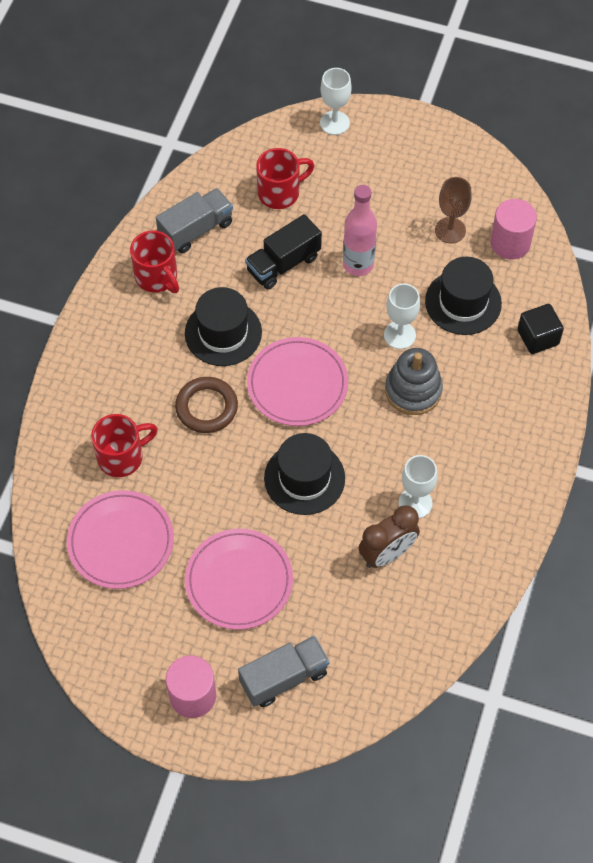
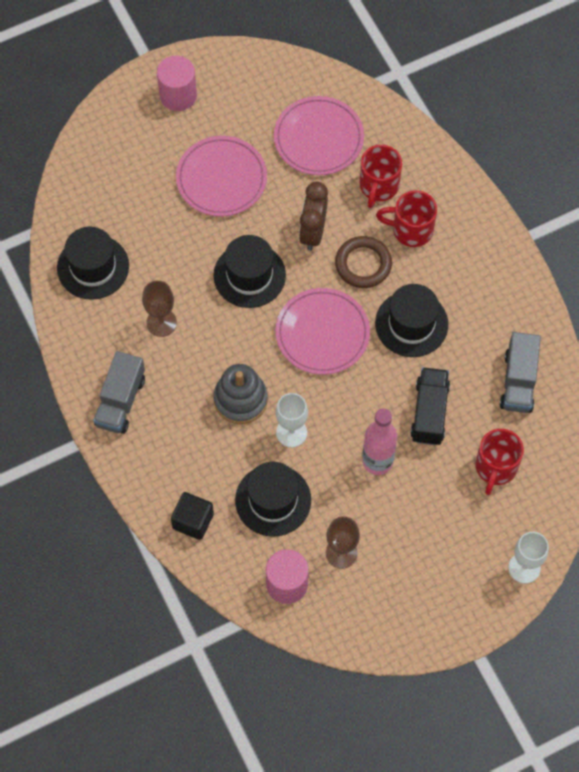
camera: 135 degrees right, 5 degrees up
(157, 277) = (502, 322): red mug -> red mug (411, 229)
(284, 678) = (135, 149): grey truck -> grey truck (120, 401)
(387, 554) = (147, 274): brown clock -> brown clock (313, 232)
(415, 503) = (161, 322): white goblet -> brown goblet
(426, 601) = (93, 267): none -> black hat

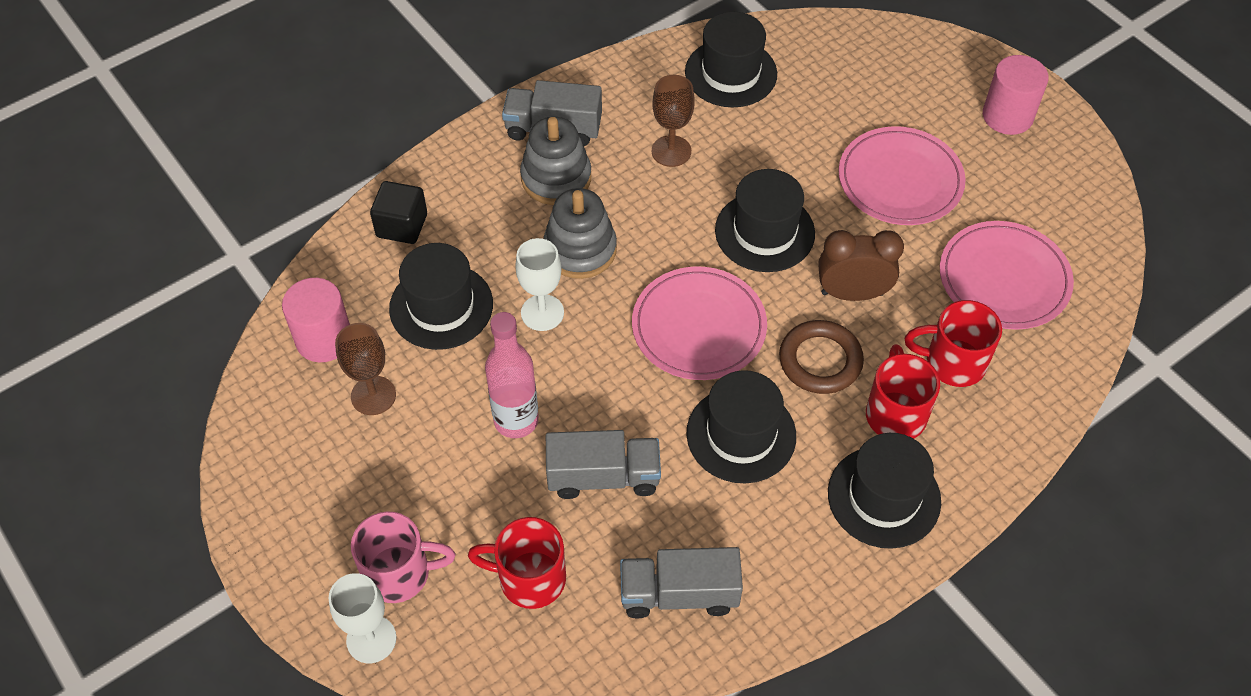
camera: 80 degrees right, 10 degrees down
(170, 406) = (556, 178): none -> grey stacking toy
(429, 412) = (603, 477): black truck -> grey truck
(469, 251) = (884, 497): none -> black hat
(481, 546) = (399, 573): none -> pink mug

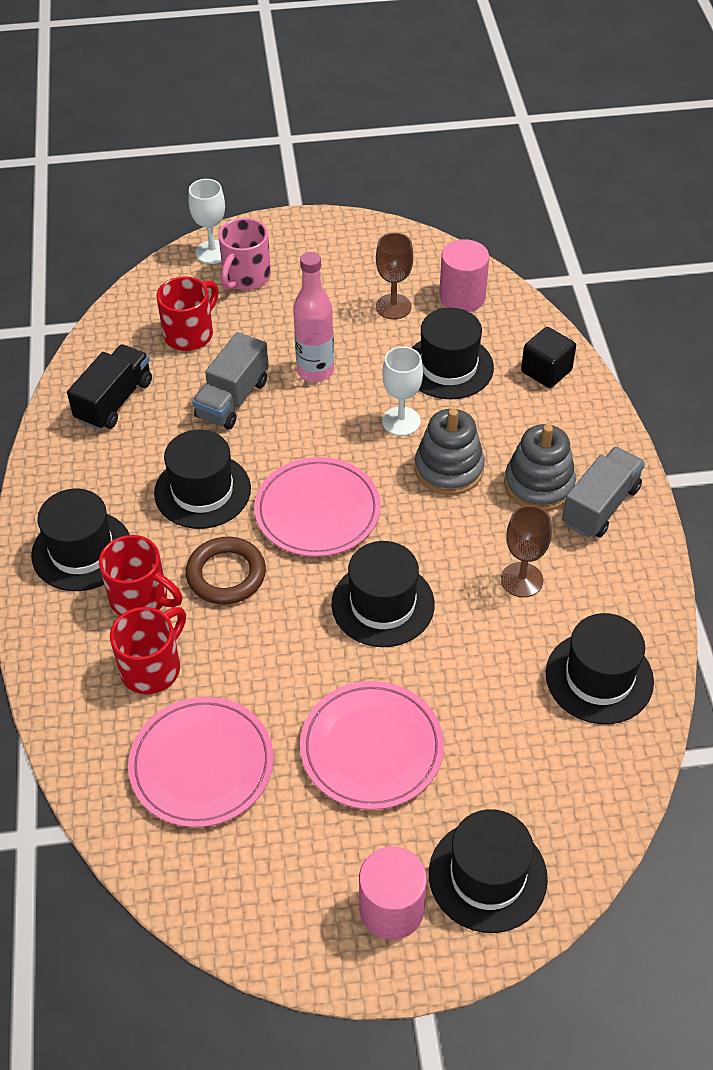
camera: 120 degrees right, 5 degrees down
(679, 594) = (114, 401): grey truck -> black truck
(852, 293) = (273, 634): brown clock -> none
(940, 76) = (487, 876): none -> black hat

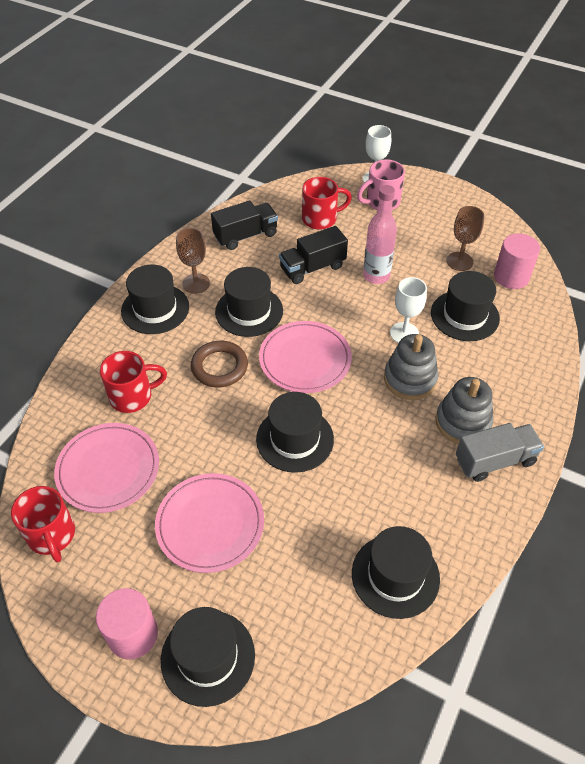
camera: 35 degrees right, 0 degrees up
(141, 598) = (161, 353): red mug -> red mug (52, 535)
(232, 399) = (312, 268): grey truck -> black truck
(522, 580) = (397, 477): brown goblet -> brown goblet (196, 283)
(546, 371) = (531, 352): black cube -> none

